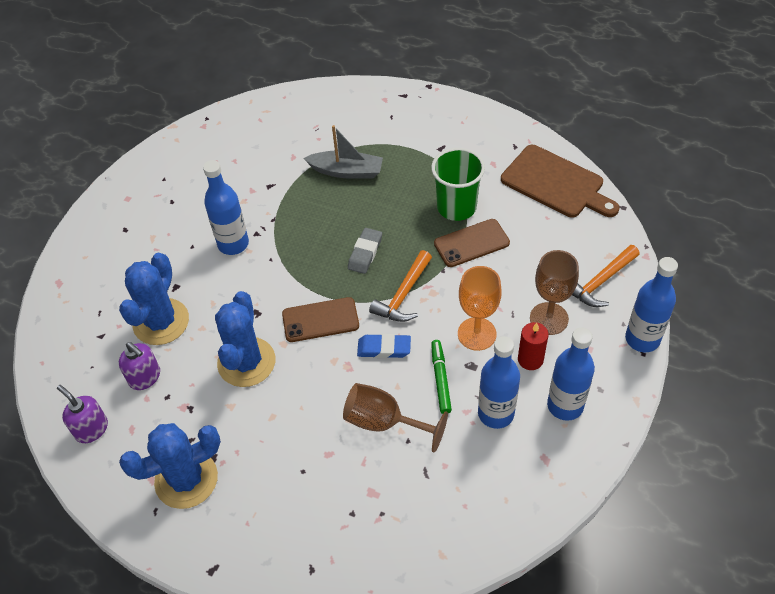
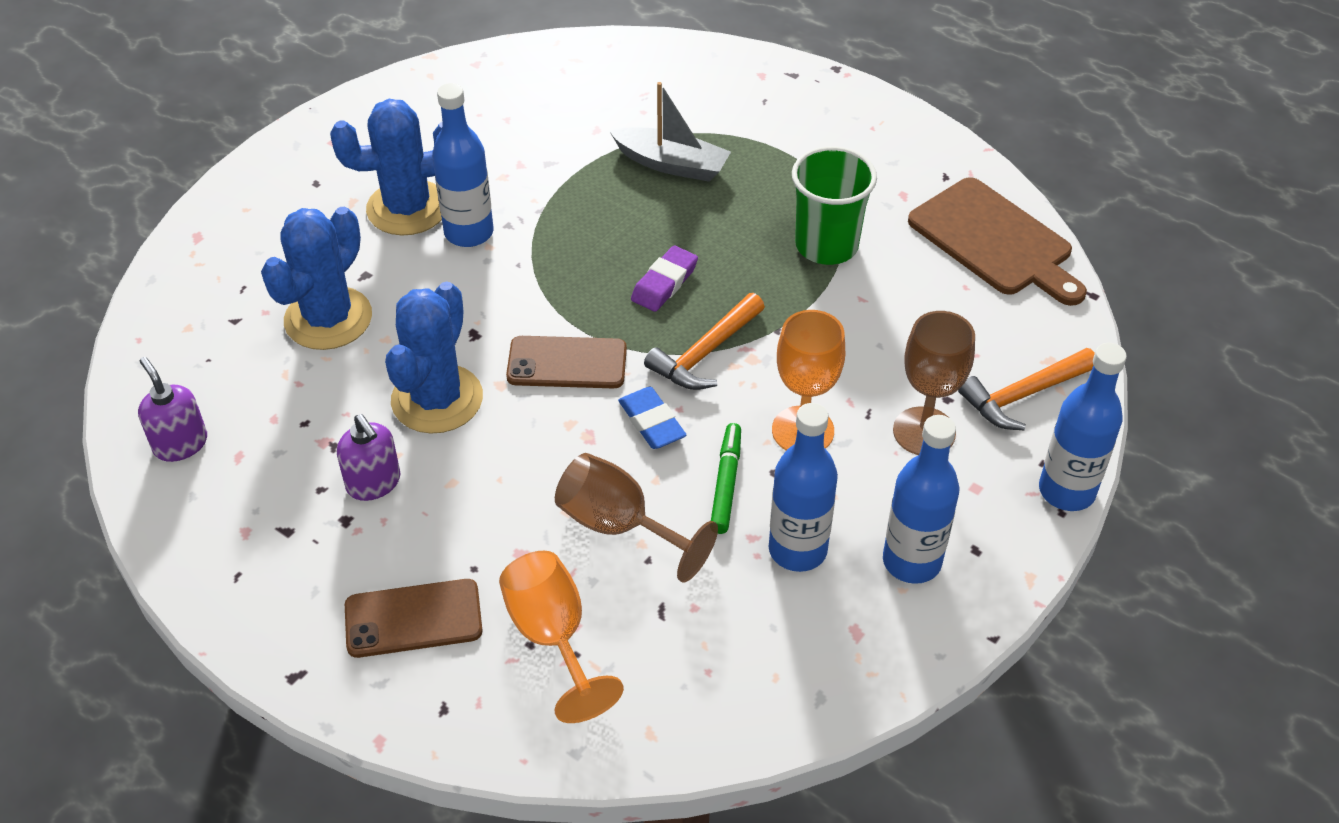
camera: 10 degrees right, 5 degrees down
(145, 377) = (281, 390): purple soap dispenser -> purple soap dispenser (374, 483)
(186, 479) = (296, 542): blue cactus -> blue cactus (407, 208)
(365, 253) = (664, 283): grey eraser -> purple eraser
(365, 505) = (553, 637): none -> orange goblet
(384, 348) = (651, 422): blue eraser -> blue eraser turned 45 degrees clockwise
(471, 243) = (834, 301): brown phone -> brown phone (413, 619)
(530, 359) = (876, 484): red candle -> none

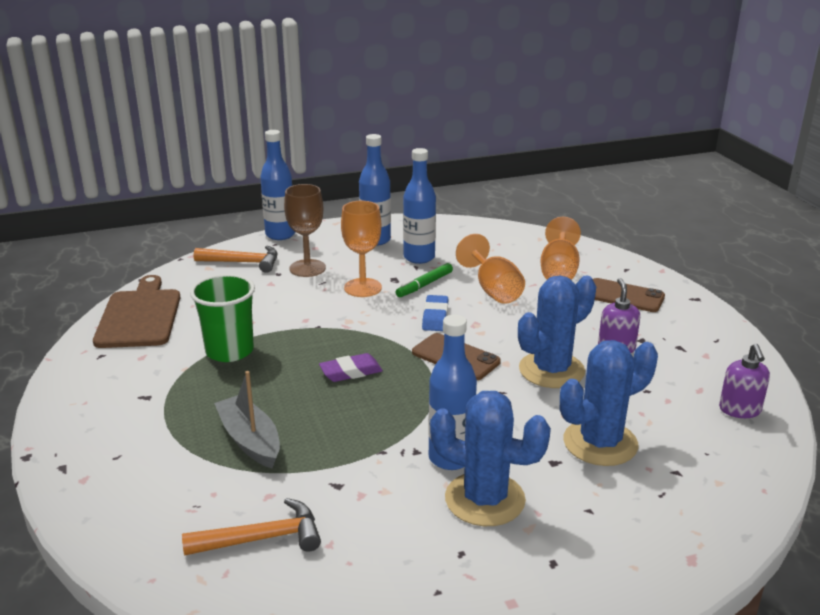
camera: 145 degrees left, 20 degrees down
(619, 526) = (493, 290): brown goblet -> orange goblet
(705, 353) = (370, 332): orange hammer -> orange hammer (262, 539)

